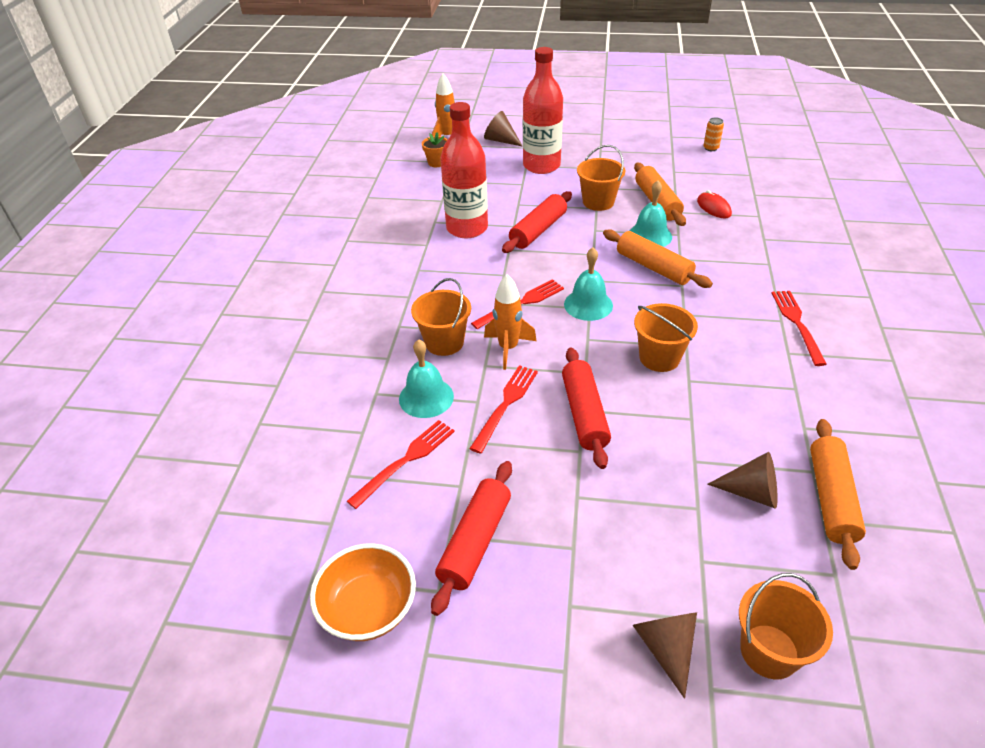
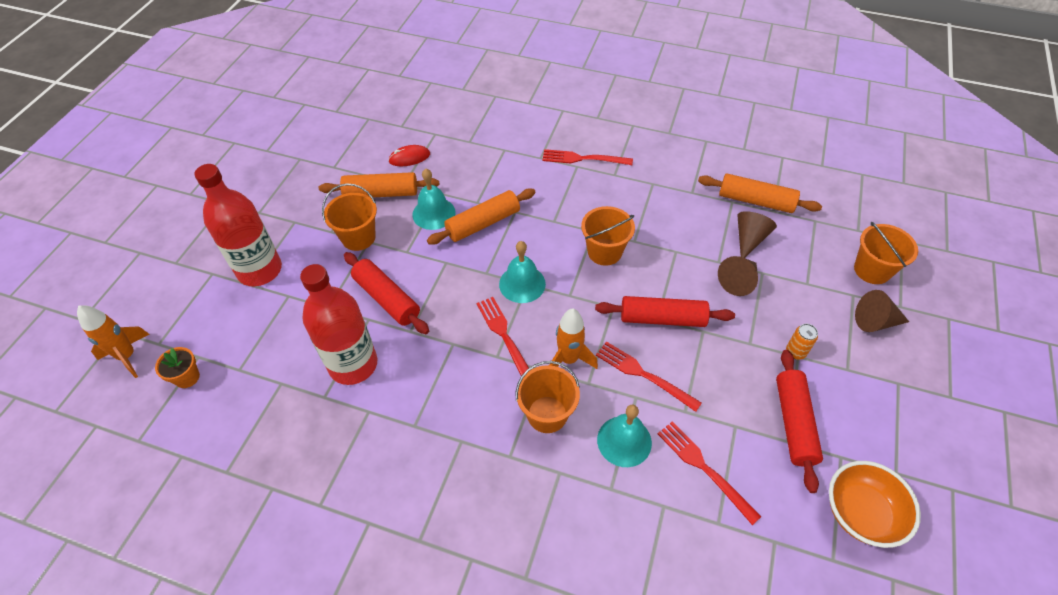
camera: 80 degrees left, 10 degrees up
(475, 541) = (793, 423): red rolling pin -> red rolling pin turned 60 degrees clockwise
(501, 140) = (176, 299): brown cone -> brown cone (738, 281)
(711, 148) = (307, 129): orange can -> orange can (795, 352)

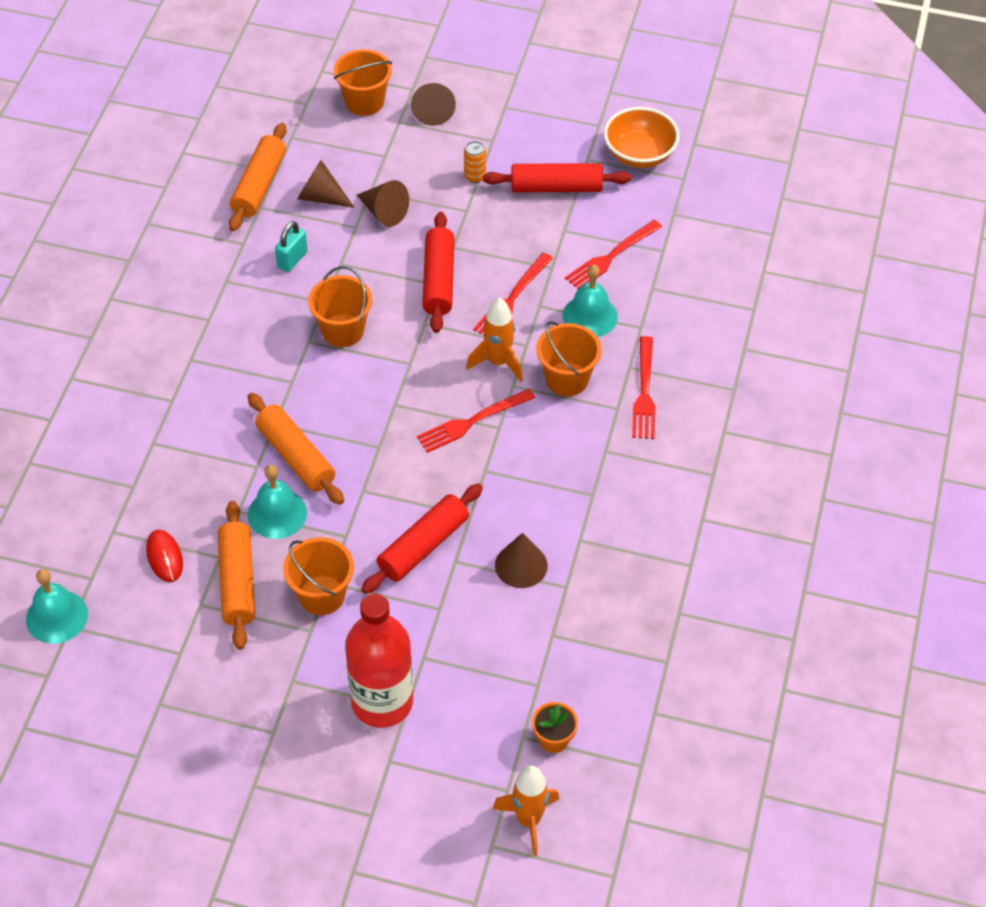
camera: 95 degrees left, 0 degrees up
(353, 364) = (521, 565): red bottle -> brown cone
(522, 284) = (394, 409): turquoise bell -> turquoise bell (57, 616)
(582, 159) = (176, 353): red fork -> red fork (644, 393)
(677, 221) = (292, 260): none -> turquoise padlock

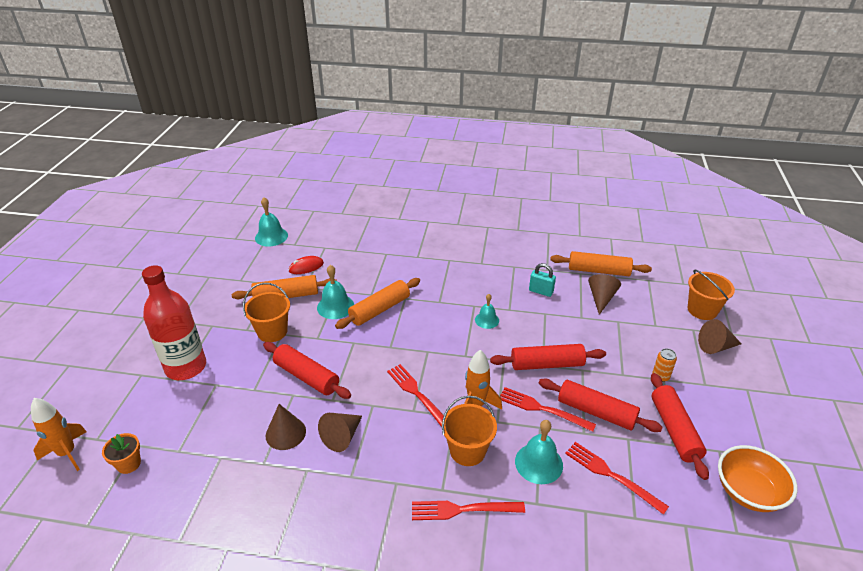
camera: 85 degrees right, 15 degrees down
(342, 330) = (487, 320): orange bucket -> turquoise bell
(383, 212) = (601, 330): brown cone -> brown cone (342, 436)
(522, 249) = (596, 412): none -> red rolling pin

